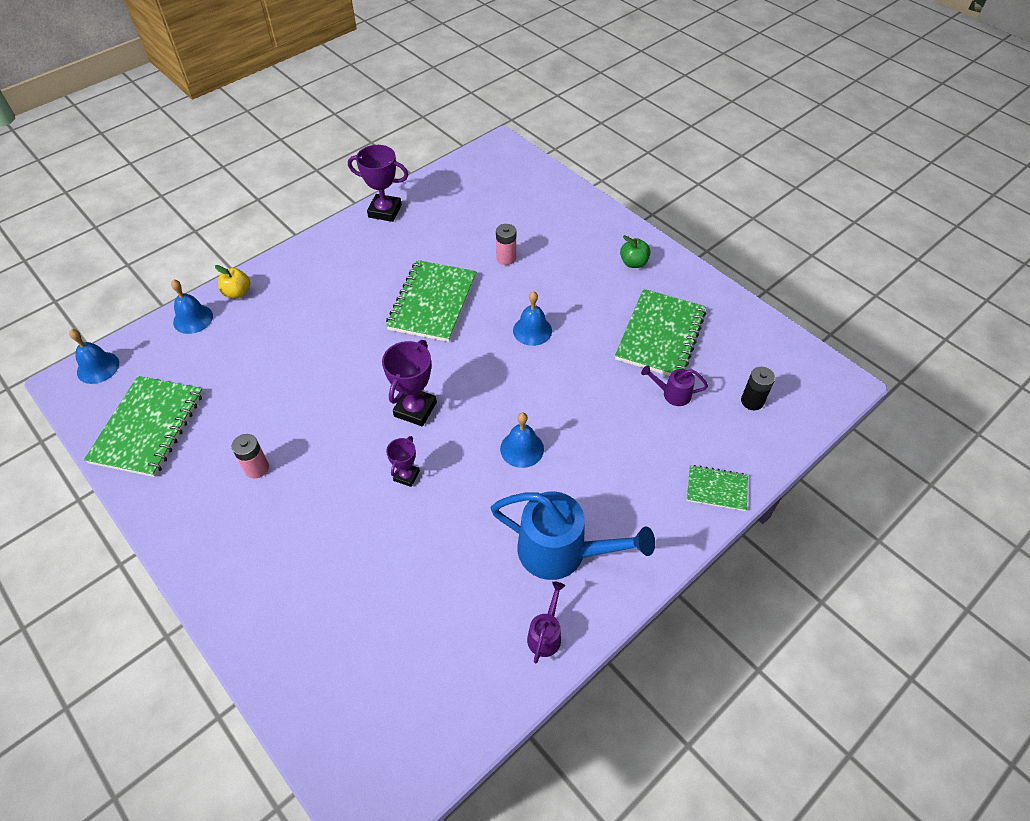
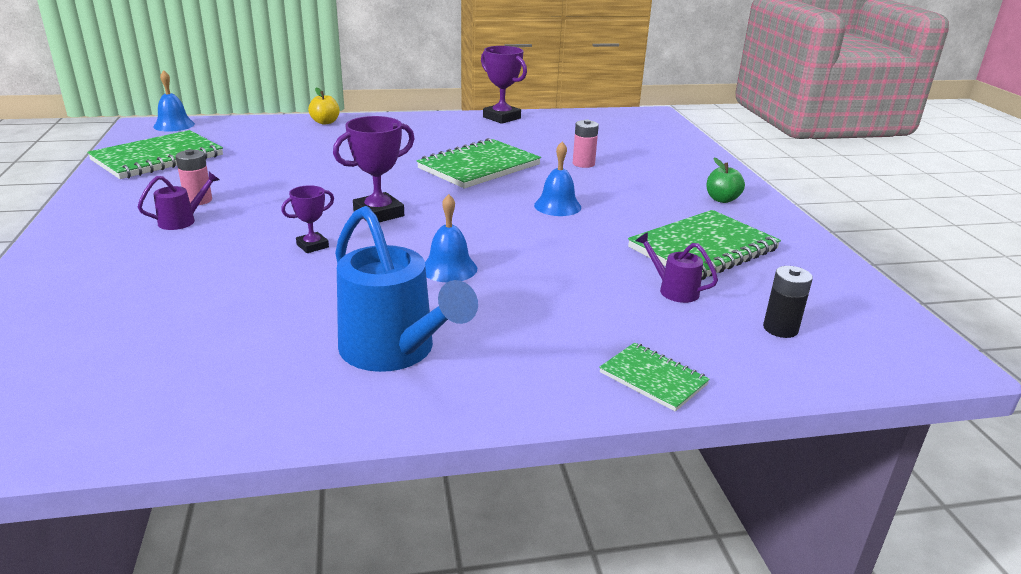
camera: 30 degrees right, 25 degrees down
(193, 319) = (274, 124): blue bell -> none
(546, 633) = (289, 404): purple watering can -> purple watering can (183, 220)

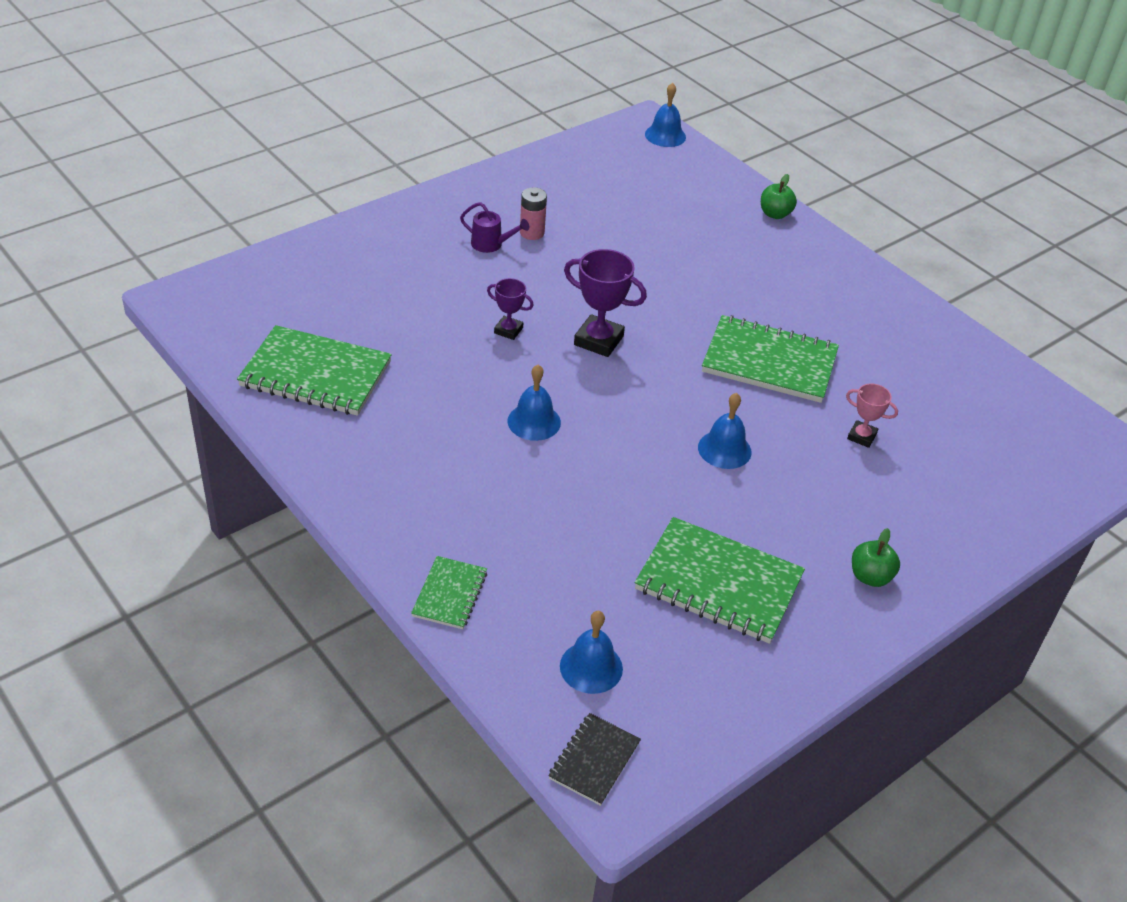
camera: 60 degrees right, 15 degrees up
(158, 158) = (588, 168): green notebook -> green notebook (315, 374)
(325, 122) = (775, 214): yellow apple -> green apple
(395, 352) = (390, 440): blue watering can -> none
(501, 118) = (938, 327): purple trophy -> none
(583, 164) = (861, 436): pink battery -> pink trophy
(673, 290) = (609, 577): purple watering can -> none
(780, 329) = (591, 667): black battery -> blue bell
(896, 359) = (594, 760): none -> black notebook

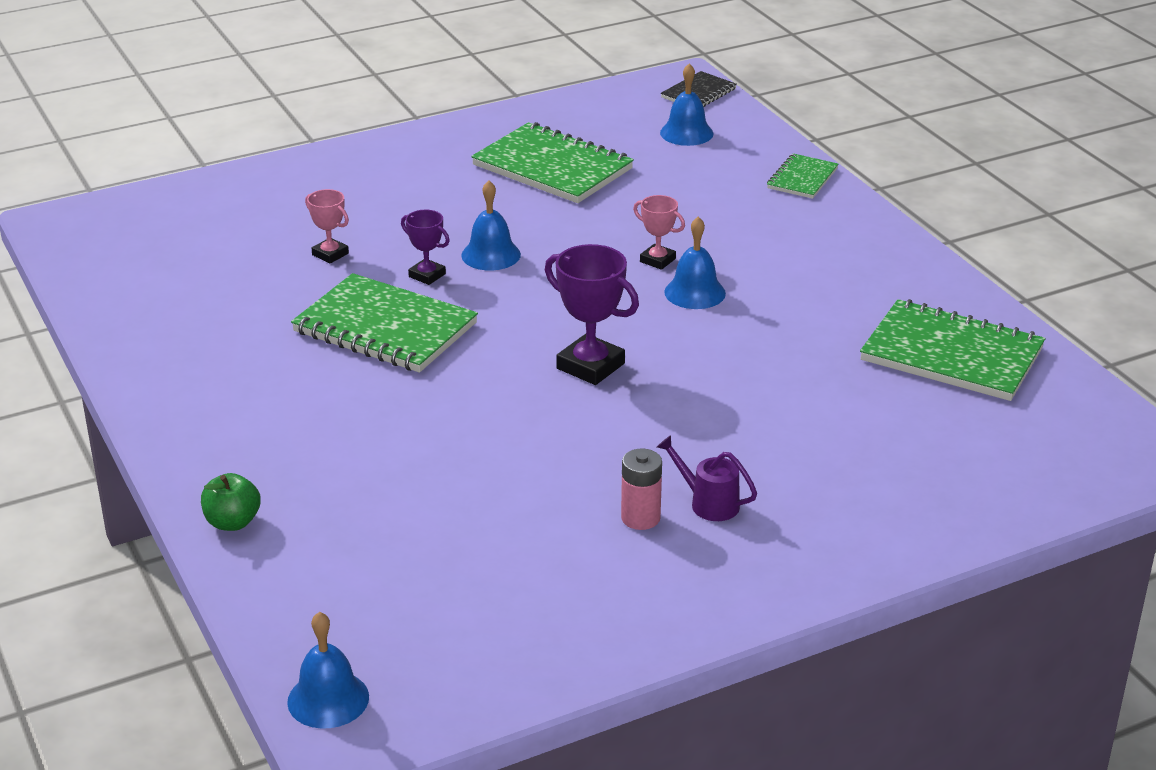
camera: 165 degrees left, 10 degrees down
(508, 330) = (705, 385): purple trophy -> purple trophy (427, 275)
(575, 457) = (657, 260): none -> pink trophy
(870, 576) = (408, 161): green apple -> none

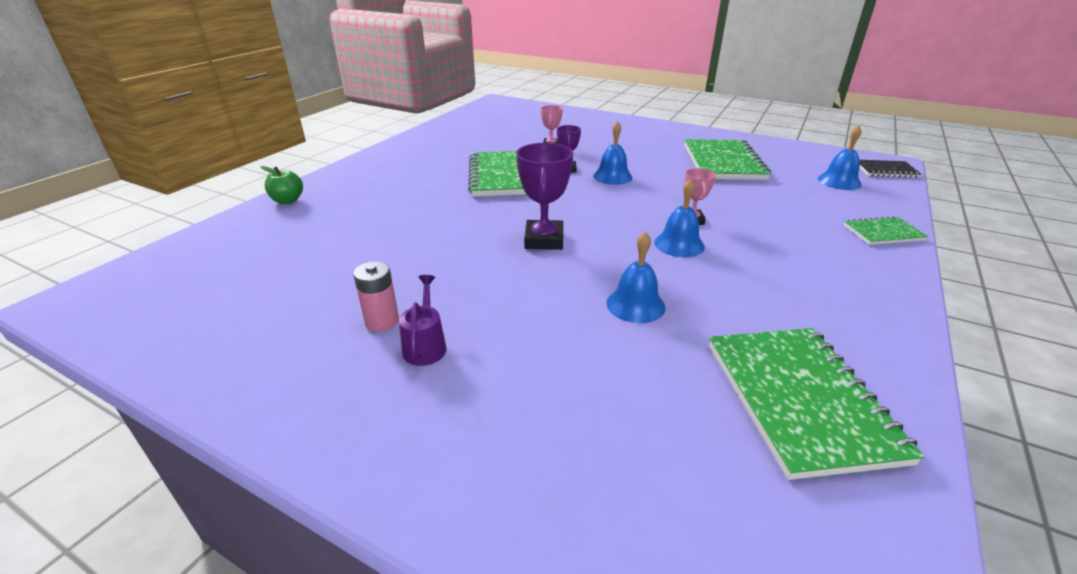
camera: 55 degrees right, 0 degrees up
(328, 699) = (114, 281): blue bell -> blue bell (635, 305)

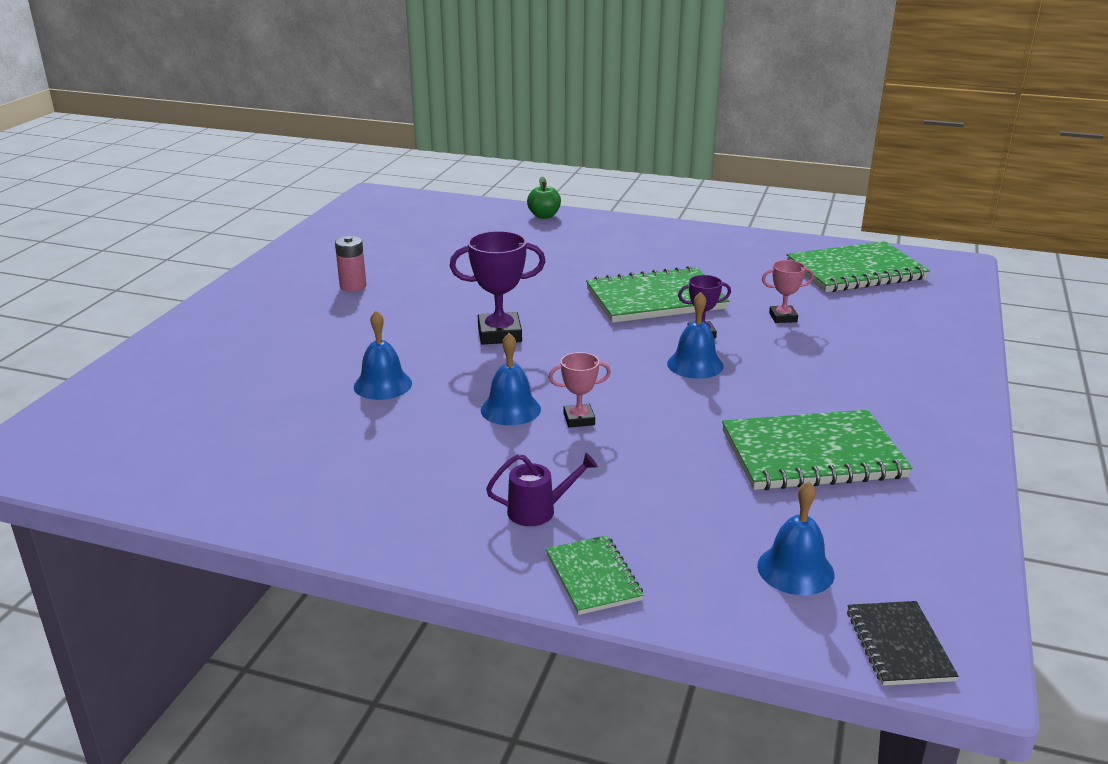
camera: 80 degrees right, 5 degrees down
(425, 345) = (323, 305): purple watering can -> purple watering can (539, 510)
(800, 400) = (243, 459): green notebook -> green notebook (856, 271)

